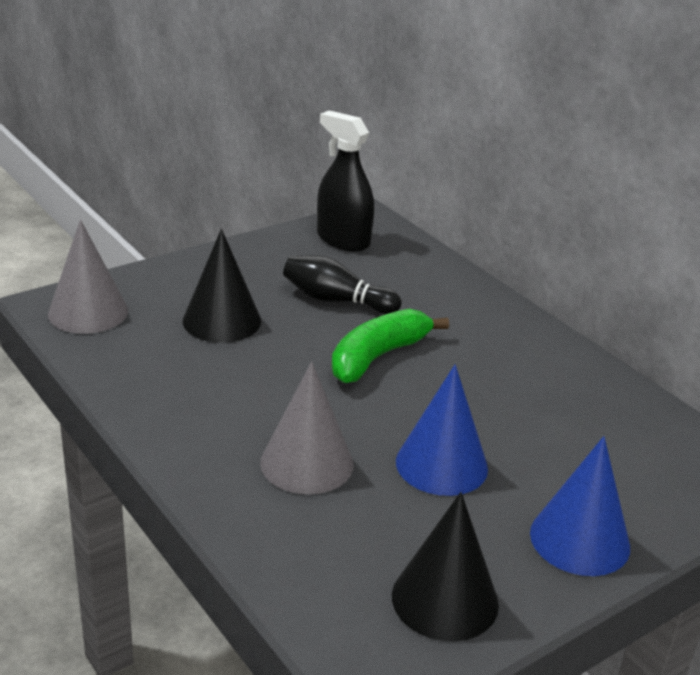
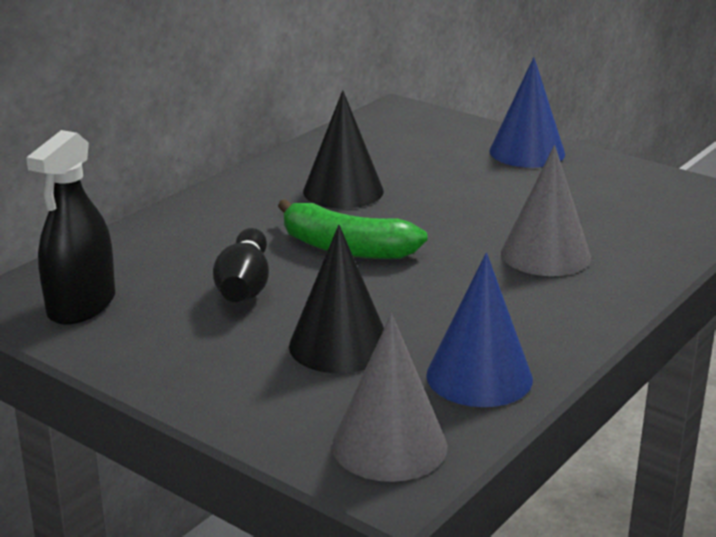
camera: 105 degrees left, 5 degrees down
(441, 464) = (489, 203): blue cone -> blue cone (479, 377)
(445, 599) = (638, 186): black cone -> black cone (343, 191)

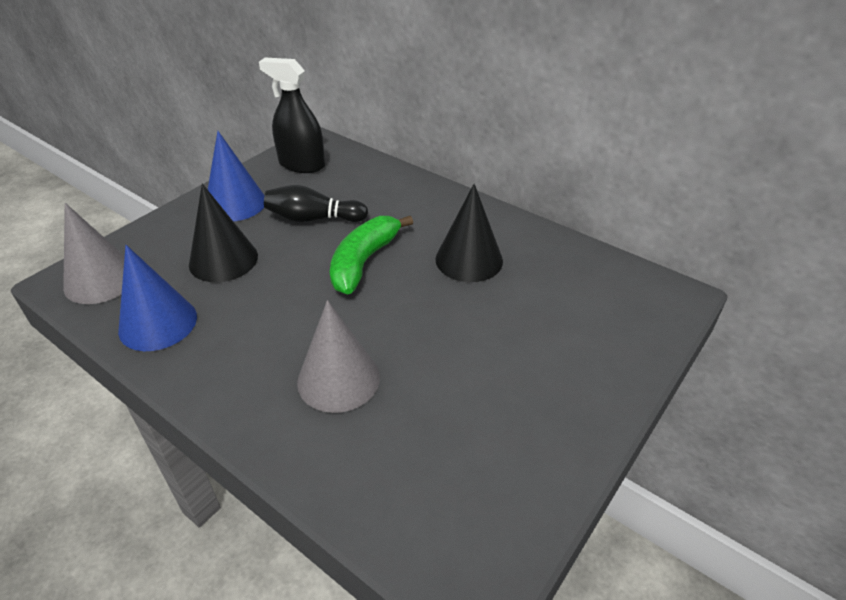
camera: 90 degrees right, 15 degrees up
(527, 152) = (582, 388): blue cone -> blue cone (235, 203)

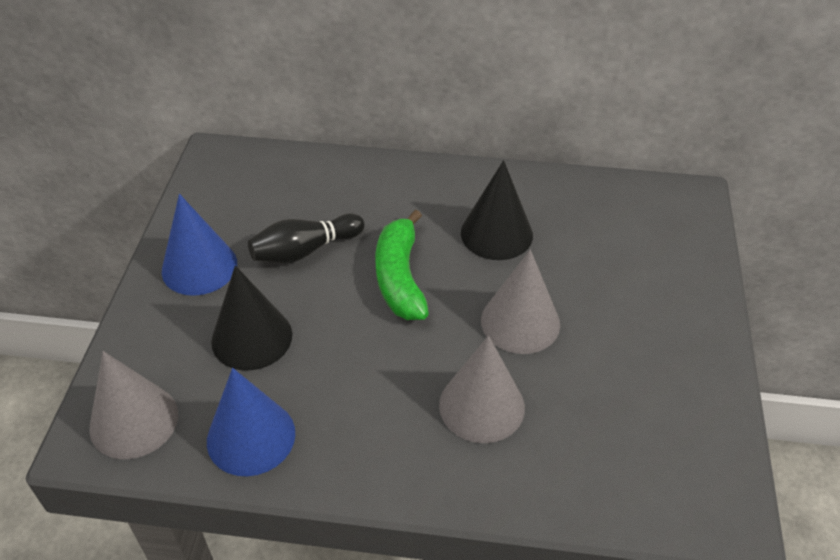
camera: 30 degrees left, 5 degrees up
(301, 164) = (230, 190): black spray bottle -> none
(428, 331) = (520, 322): none -> grey cone

